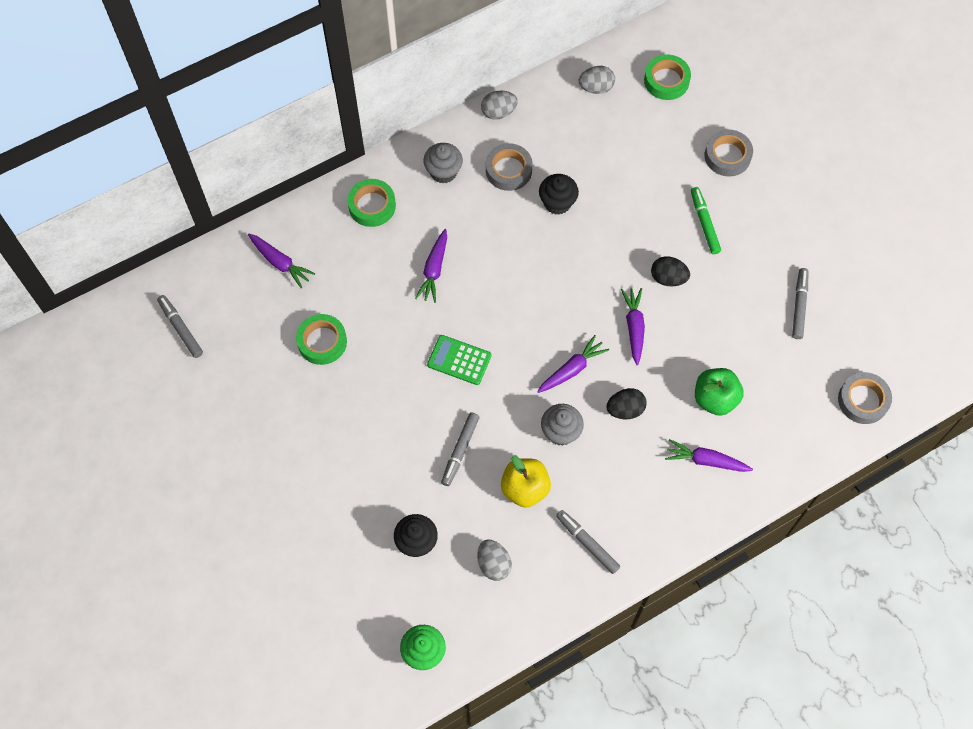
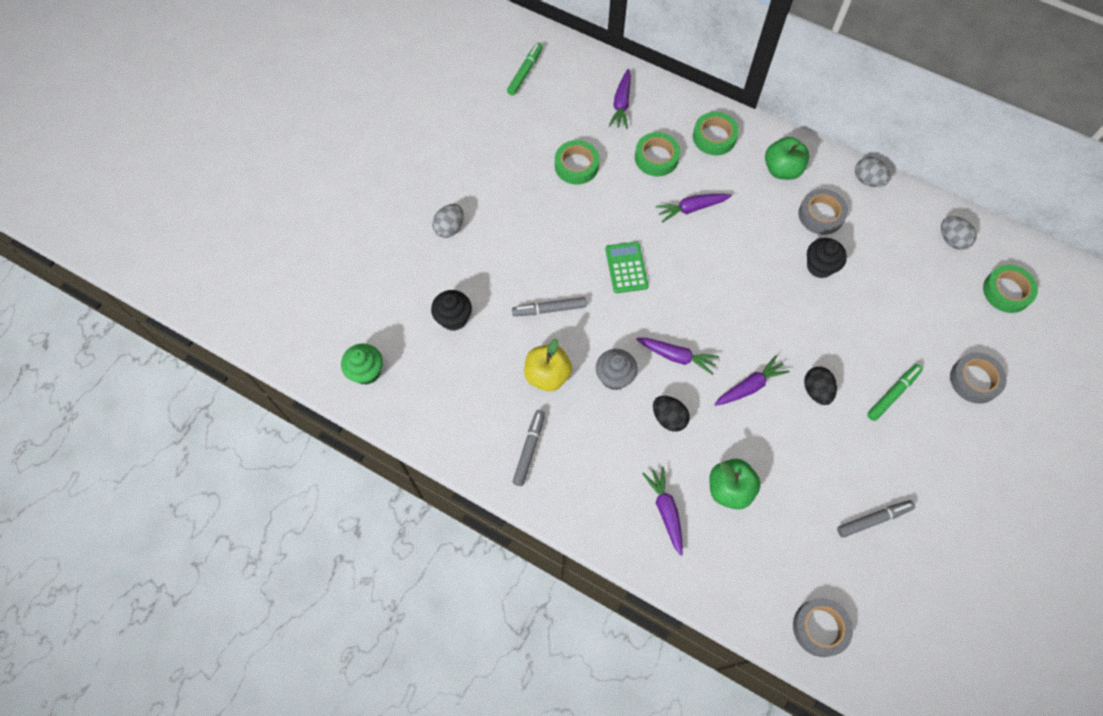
camera: 60 degrees right, 0 degrees up
(181, 329) = (525, 72): grey marker -> green marker
(360, 267) = (656, 157): none -> green tape
(443, 172) = (782, 169): grey cupcake -> green apple
(493, 564) = (468, 385): grey egg -> grey egg (449, 228)

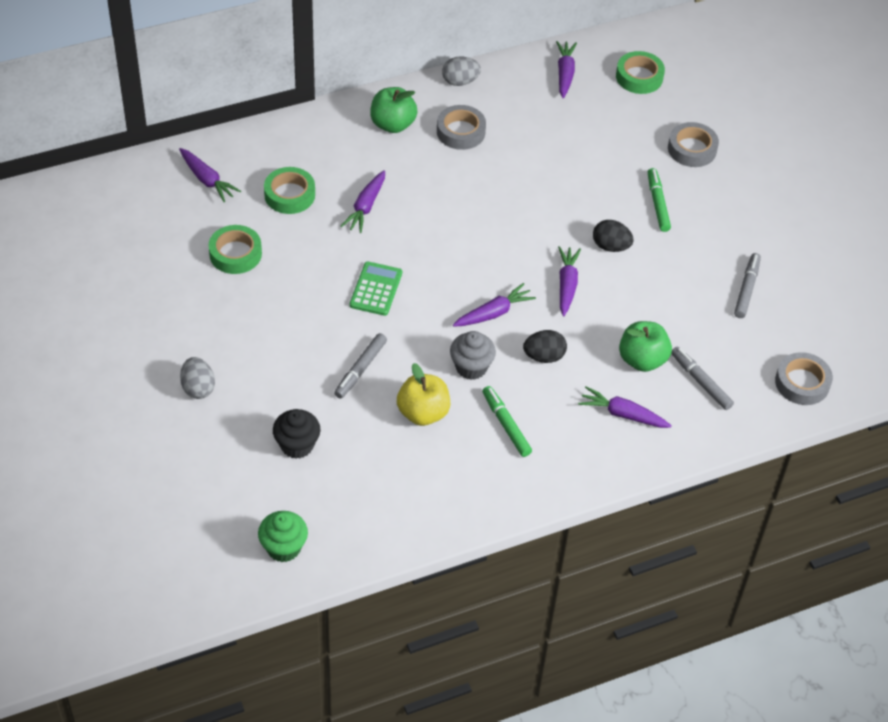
camera: 55 degrees left, 15 degrees down
(525, 72) = (91, 223): green marker -> green marker (506, 425)
(529, 449) = (480, 472): grey marker -> grey marker (700, 382)
(626, 267) = (376, 289): green calculator -> green calculator turned 75 degrees clockwise
(714, 137) = (312, 144): green tape -> none
(820, 266) = (506, 166): black cupcake -> none
(952, 240) = (565, 74): grey egg -> purple carrot

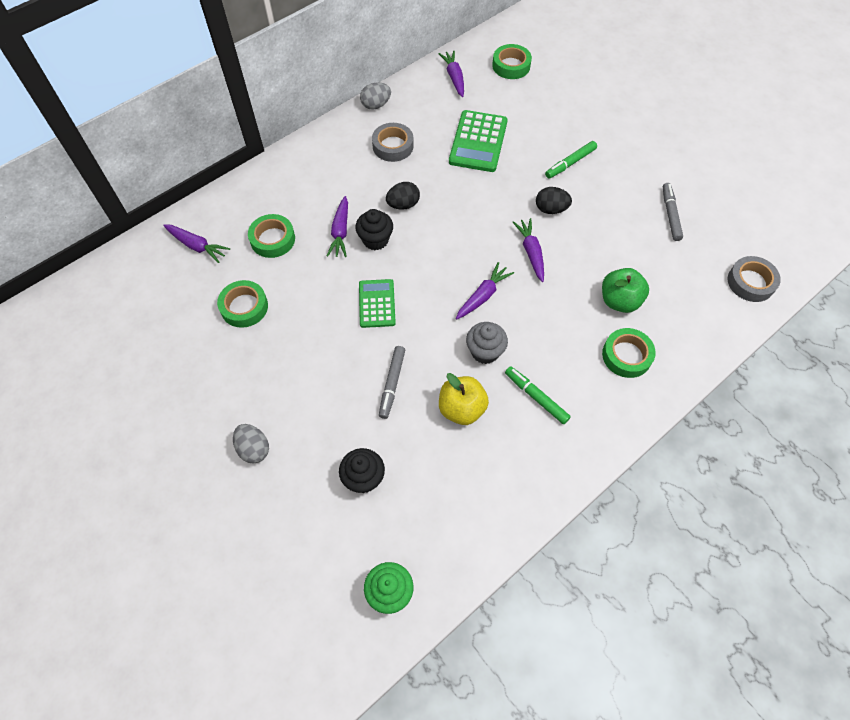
camera: 15 degrees left, 10 degrees up
(393, 124) = (336, 155): green apple -> none
(400, 225) = (375, 240): none -> black cupcake
(544, 356) = (540, 322): black egg -> black egg (403, 205)
(561, 152) = (478, 142): none -> green calculator
(623, 414) = (626, 356): purple carrot -> green tape
(657, 204) = (570, 163): green marker -> green marker turned 105 degrees counterclockwise
(692, 149) = (576, 112): grey tape -> none
(700, 382) = (674, 306): grey marker -> none

